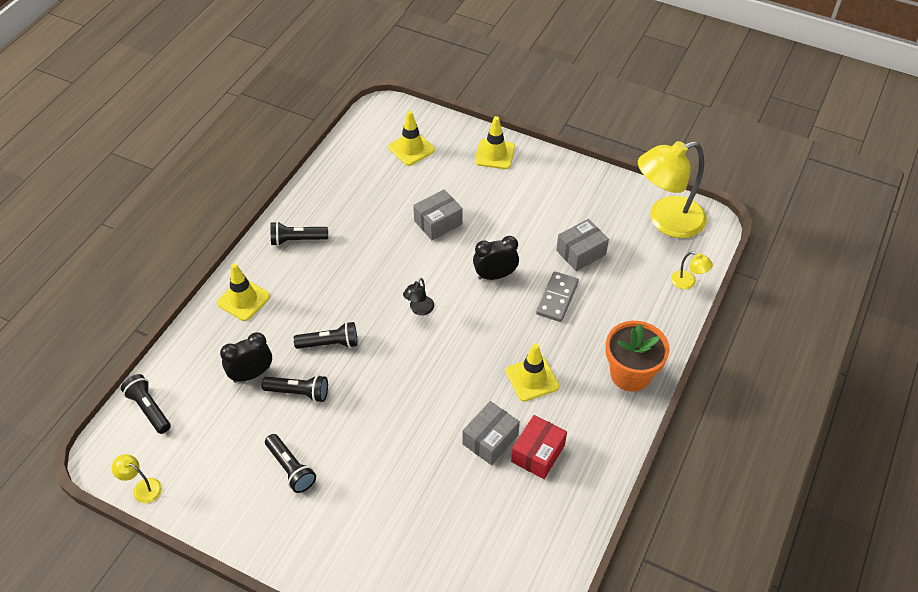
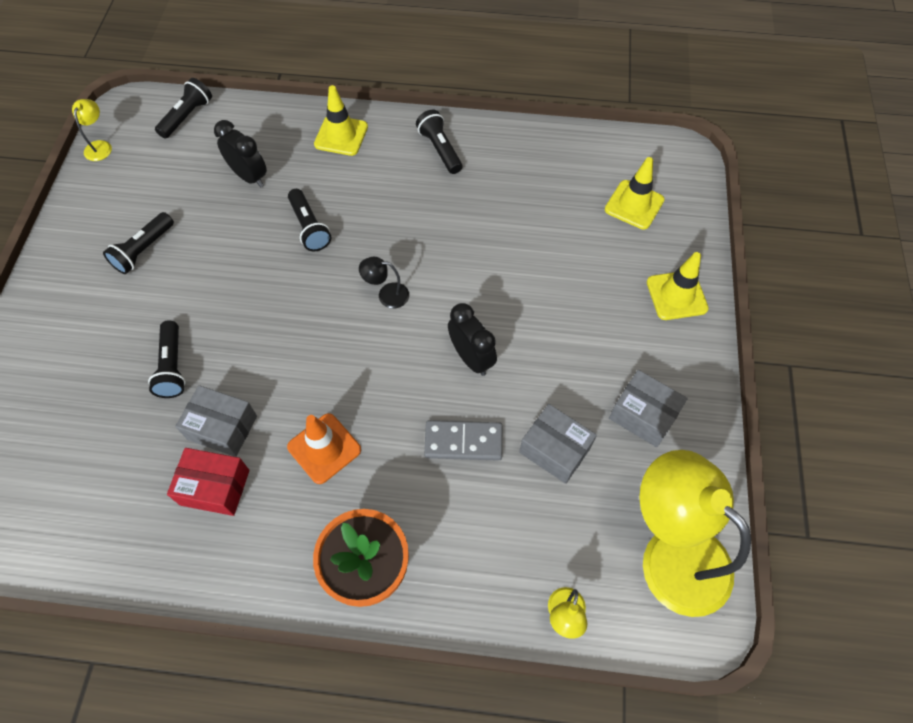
camera: 70 degrees right, 10 degrees up
(299, 392) = (238, 223): black flashlight -> black flashlight (173, 367)
(438, 222) = (528, 271): grey box -> grey box (643, 415)
(532, 379) = (324, 448): yellow traffic cone -> orange traffic cone

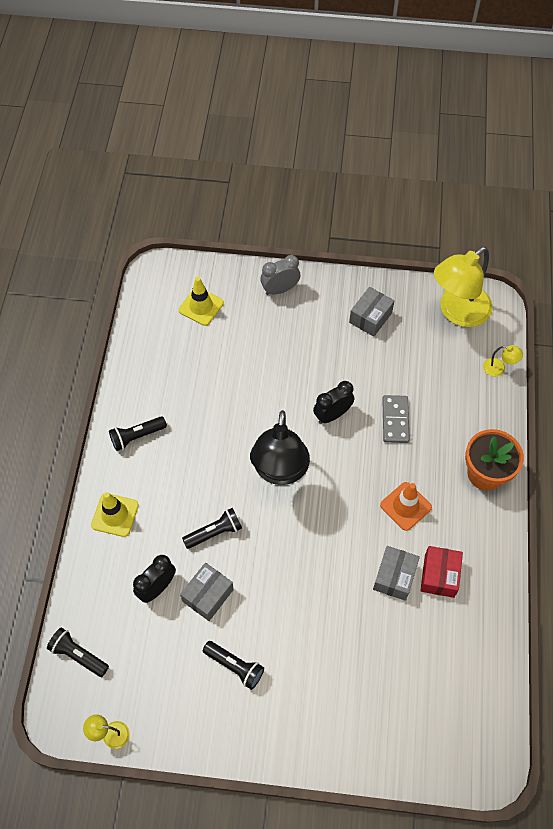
camera: 90 degrees left, 0 degrees up
(173, 367) = (346, 621): black flashlight -> none
(387, 295) = (280, 471): black lamp -> black lamp, size x2.44
(555, 450) = (397, 368): grey box -> grey box (208, 595)
(676, 295) = (280, 289): yellow traffic cone -> grey clock

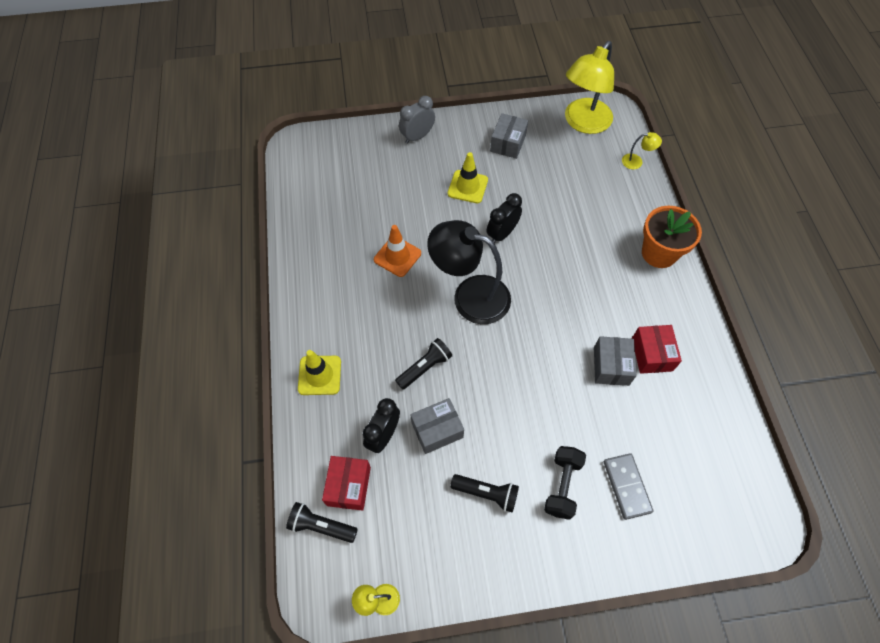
camera: 15 degrees left, 0 degrees up
(112, 626) = (349, 486): none -> red box
(137, 436) = (320, 296): black flashlight -> none
(201, 306) = (348, 166): yellow traffic cone -> yellow traffic cone (467, 187)
(208, 595) = (437, 430): grey box -> grey box turned 45 degrees clockwise
(280, 471) = (470, 295): black lamp -> black lamp turned 120 degrees clockwise
(307, 678) = (562, 485): none -> black dumbbell
(395, 420) = (561, 225): grey domino -> grey domino (626, 486)
(405, 506) = (598, 299): orange traffic cone -> orange traffic cone (397, 256)

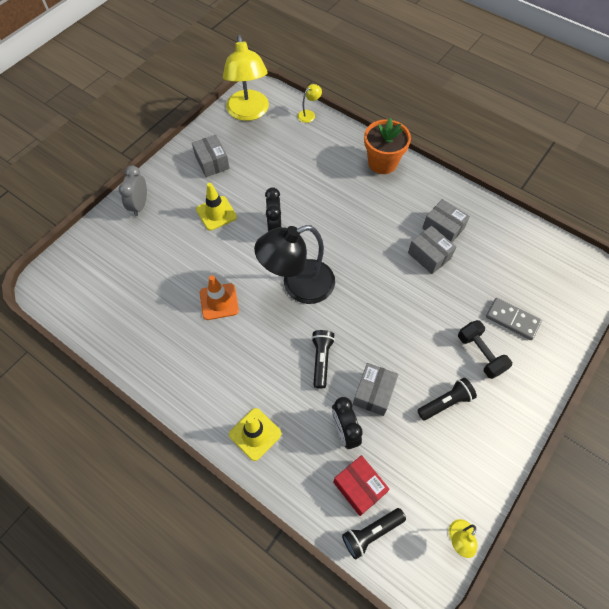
camera: 45 degrees left, 0 degrees up
(652, 354) = (443, 228): red box -> grey box

